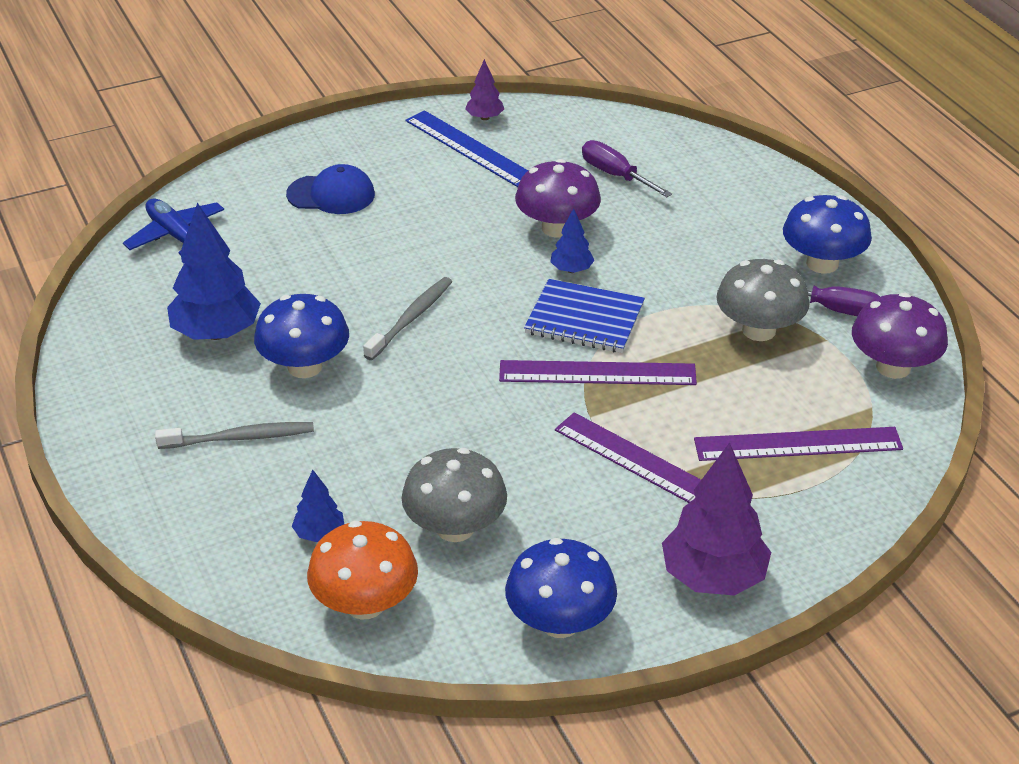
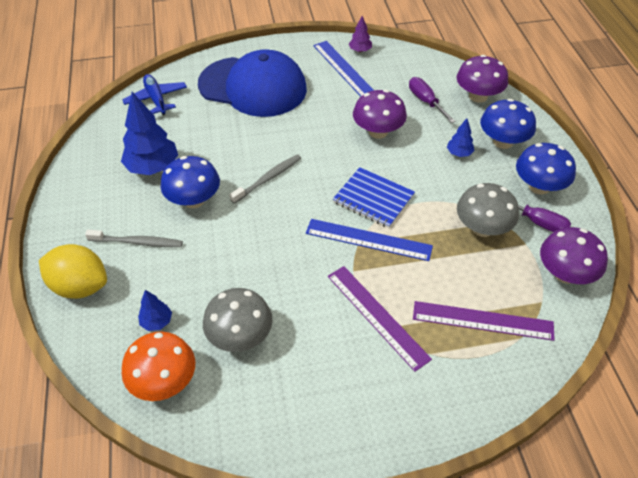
camera: 15 degrees right, 10 degrees up
(175, 511) = (80, 286): none -> yellow lemon
(331, 194) = (253, 87): blue cap -> blue cap, size x2.10
(560, 622) = (280, 426): blue mushroom -> blue mushroom (503, 142)
(571, 270) = (377, 162): blue tree -> blue tree (459, 153)
(597, 373) = (368, 239): purple ruler -> blue ruler
(693, 156) = (478, 96): none -> purple mushroom
(713, 578) = (393, 415): purple tree -> none

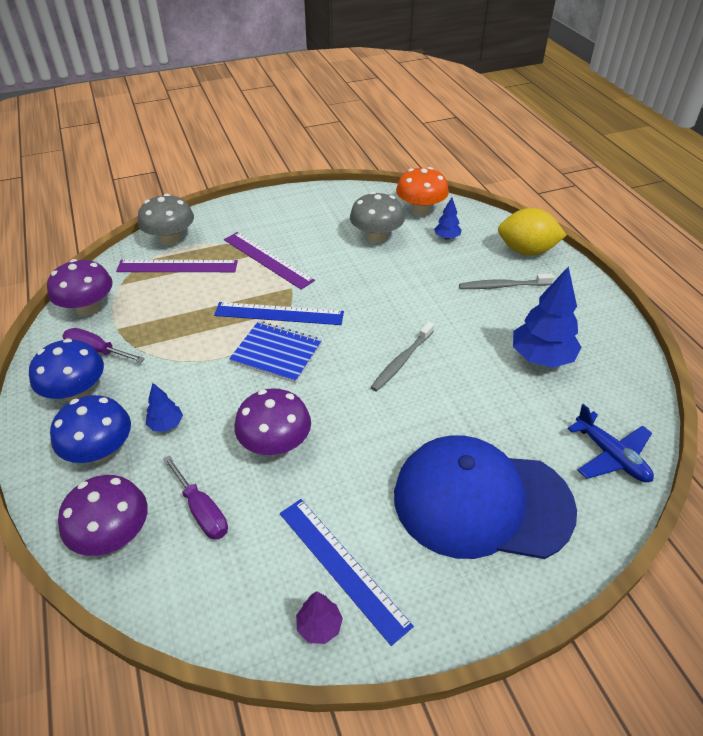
camera: 170 degrees right, 5 degrees down
(194, 200) = (472, 328): blue mushroom -> none
(482, 228) = (158, 338): grey mushroom -> grey mushroom (170, 239)

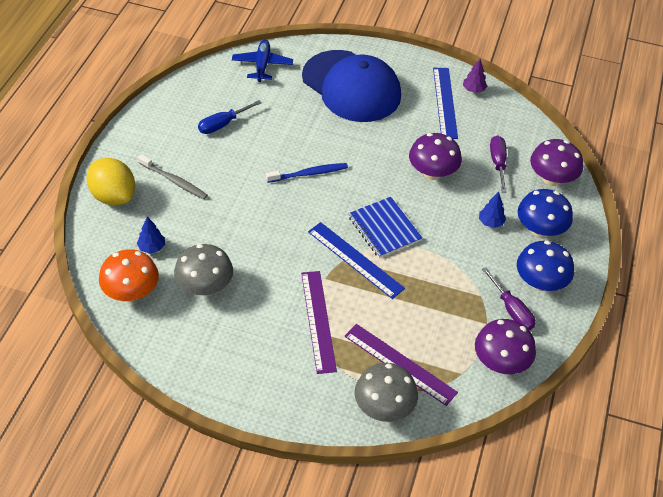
camera: 145 degrees left, 5 degrees up
(401, 361) = (309, 173): grey toothbrush -> blue toothbrush
(541, 357) = (223, 124): blue tree -> blue screwdriver

